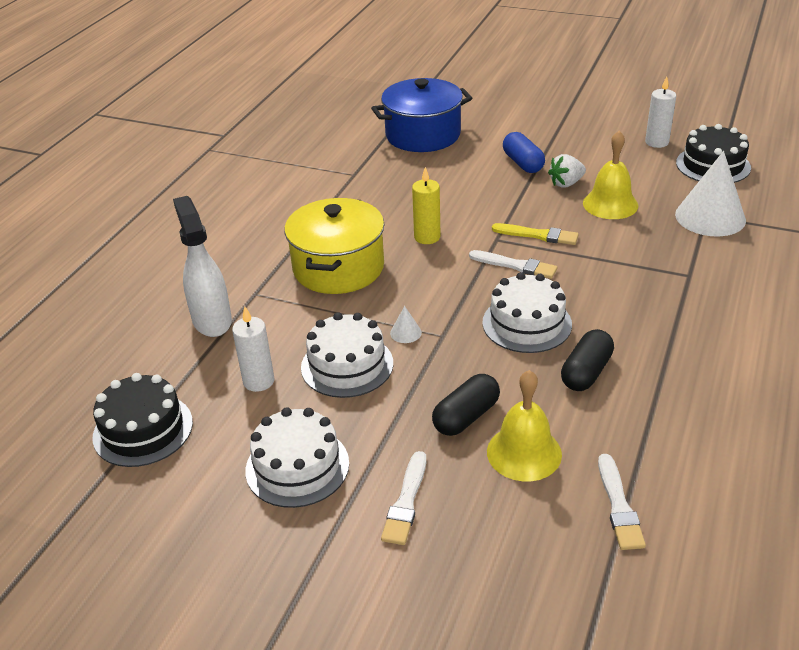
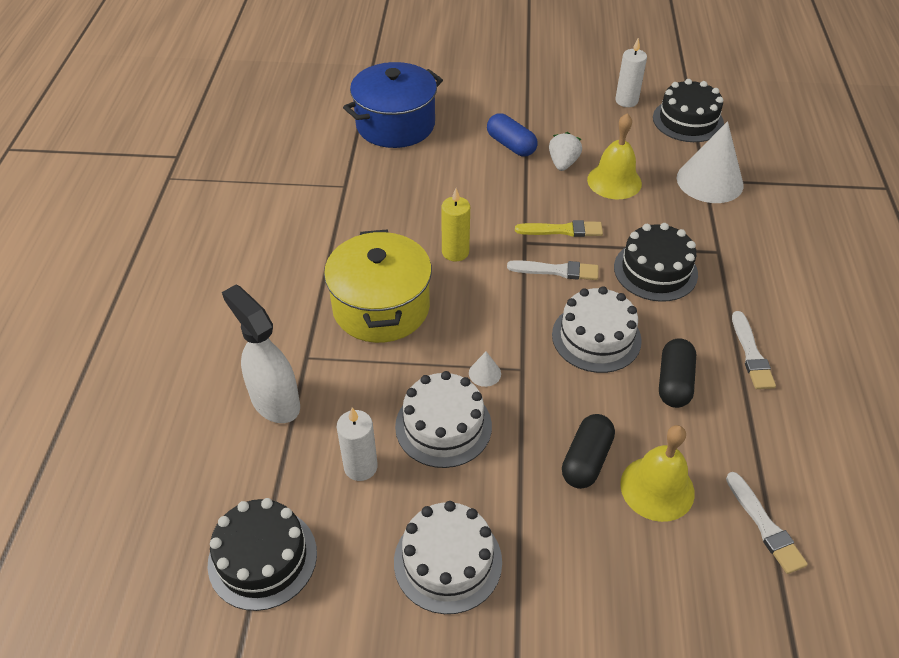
camera: 20 degrees left, 10 degrees up
(406, 502) = (572, 574): white brush -> white brush (751, 354)
(566, 183) = (563, 163): white strawberry -> white strawberry turned 150 degrees clockwise
(614, 280) = (655, 270): none -> black cake

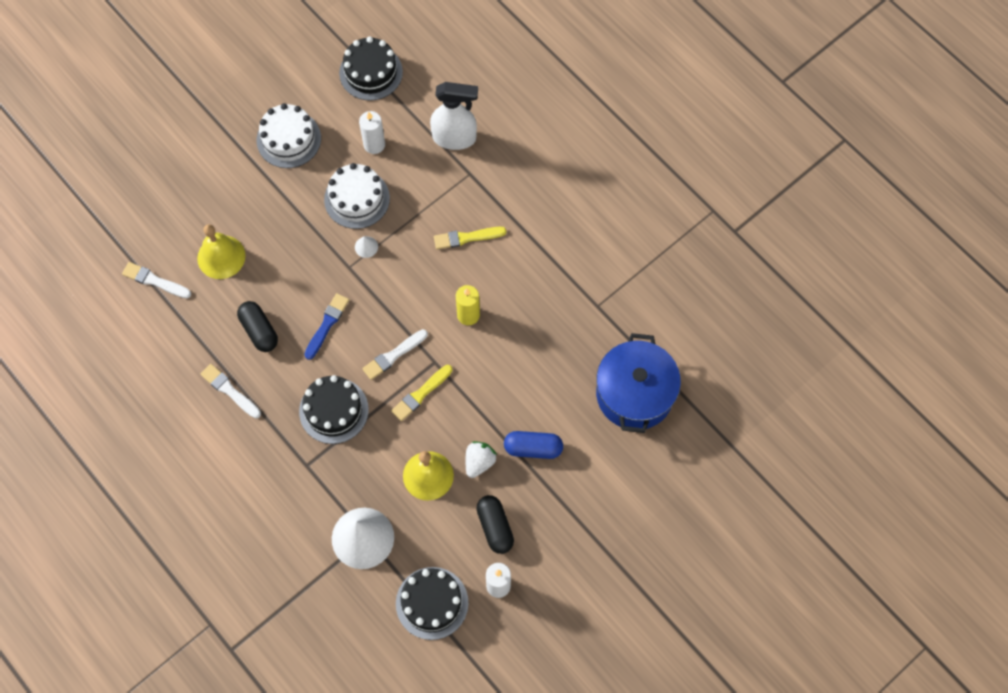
camera: 135 degrees right, 20 degrees up
(381, 307) = (467, 238): yellow pot -> yellow brush
(563, 163) = (479, 462): white strawberry -> white strawberry turned 120 degrees counterclockwise
(586, 460) = (268, 242): black capsule -> black capsule (495, 527)
(596, 337) = (327, 324): white cake -> blue brush

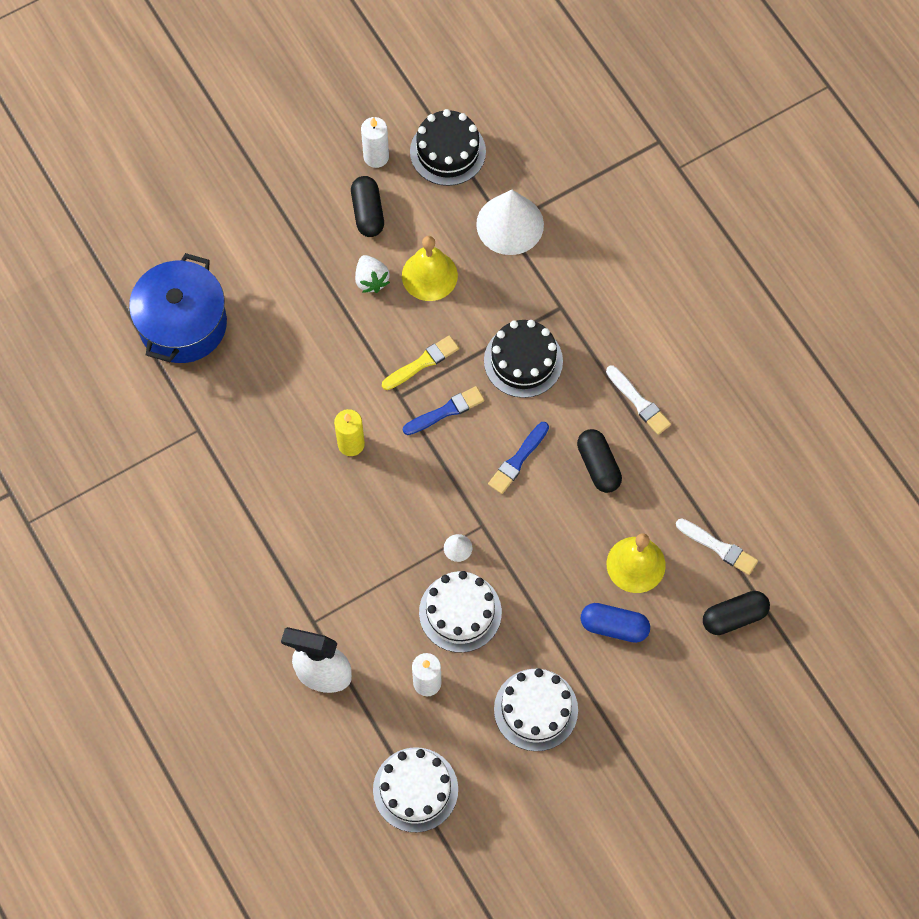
camera: 170 degrees left, 0 degrees up
(139, 229) = (734, 617): none -> black capsule
(371, 72) = (415, 789): black cake -> white cake
(393, 355) = (446, 411): white brush -> blue brush
(467, 238) = (334, 538): yellow brush -> none
(479, 462) = (371, 280): white strawberry -> white strawberry turned 60 degrees counterclockwise
(533, 448) = (309, 285): blue capsule -> blue capsule (614, 626)

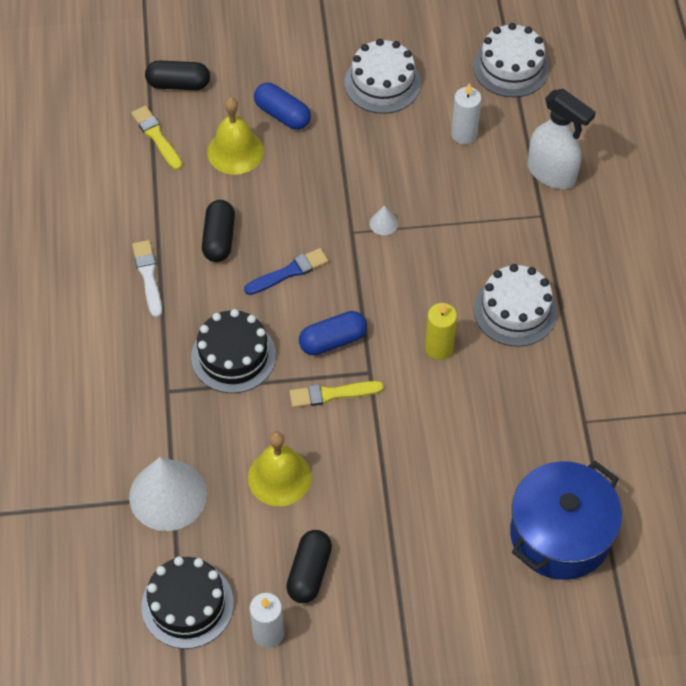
camera: 155 degrees left, 10 degrees down
(371, 280) = (342, 497): white strawberry -> none
(446, 411) = (333, 341): blue brush -> blue capsule
(460, 612) = (408, 174): white cake -> white cake (515, 310)
(718, 547) = (156, 137): white brush -> yellow brush

